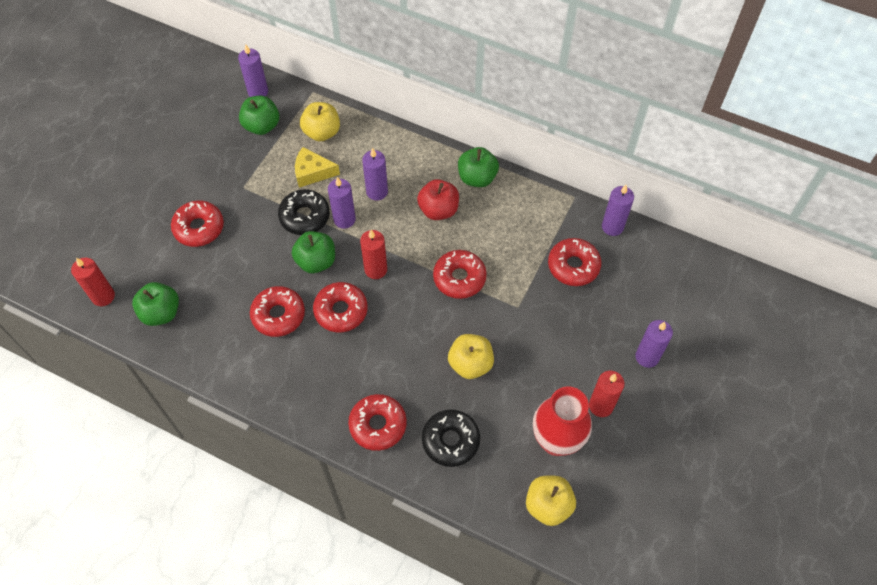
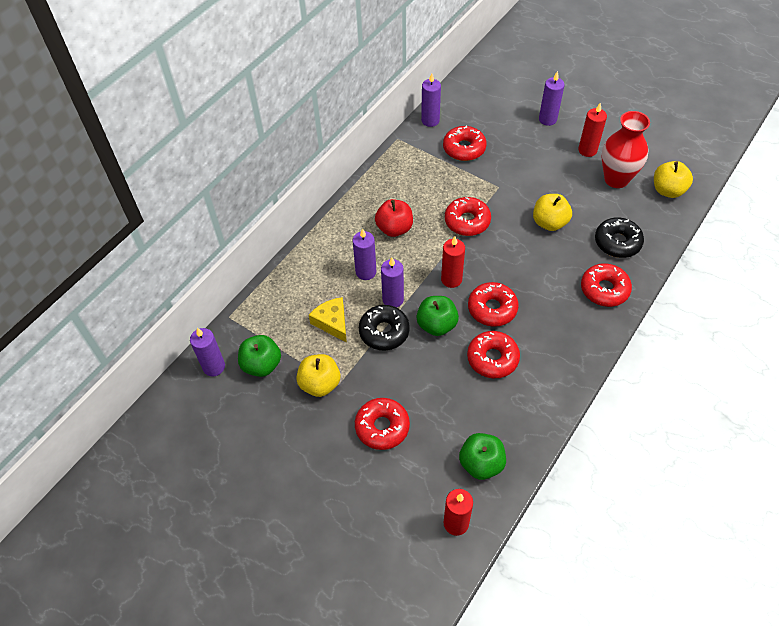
camera: 80 degrees left, 5 degrees down
(312, 172) = (332, 322): yellow cheese -> yellow cheese turned 135 degrees clockwise
(322, 132) = (284, 312): yellow apple -> yellow apple (320, 384)
(477, 178) = (365, 198): green apple -> none

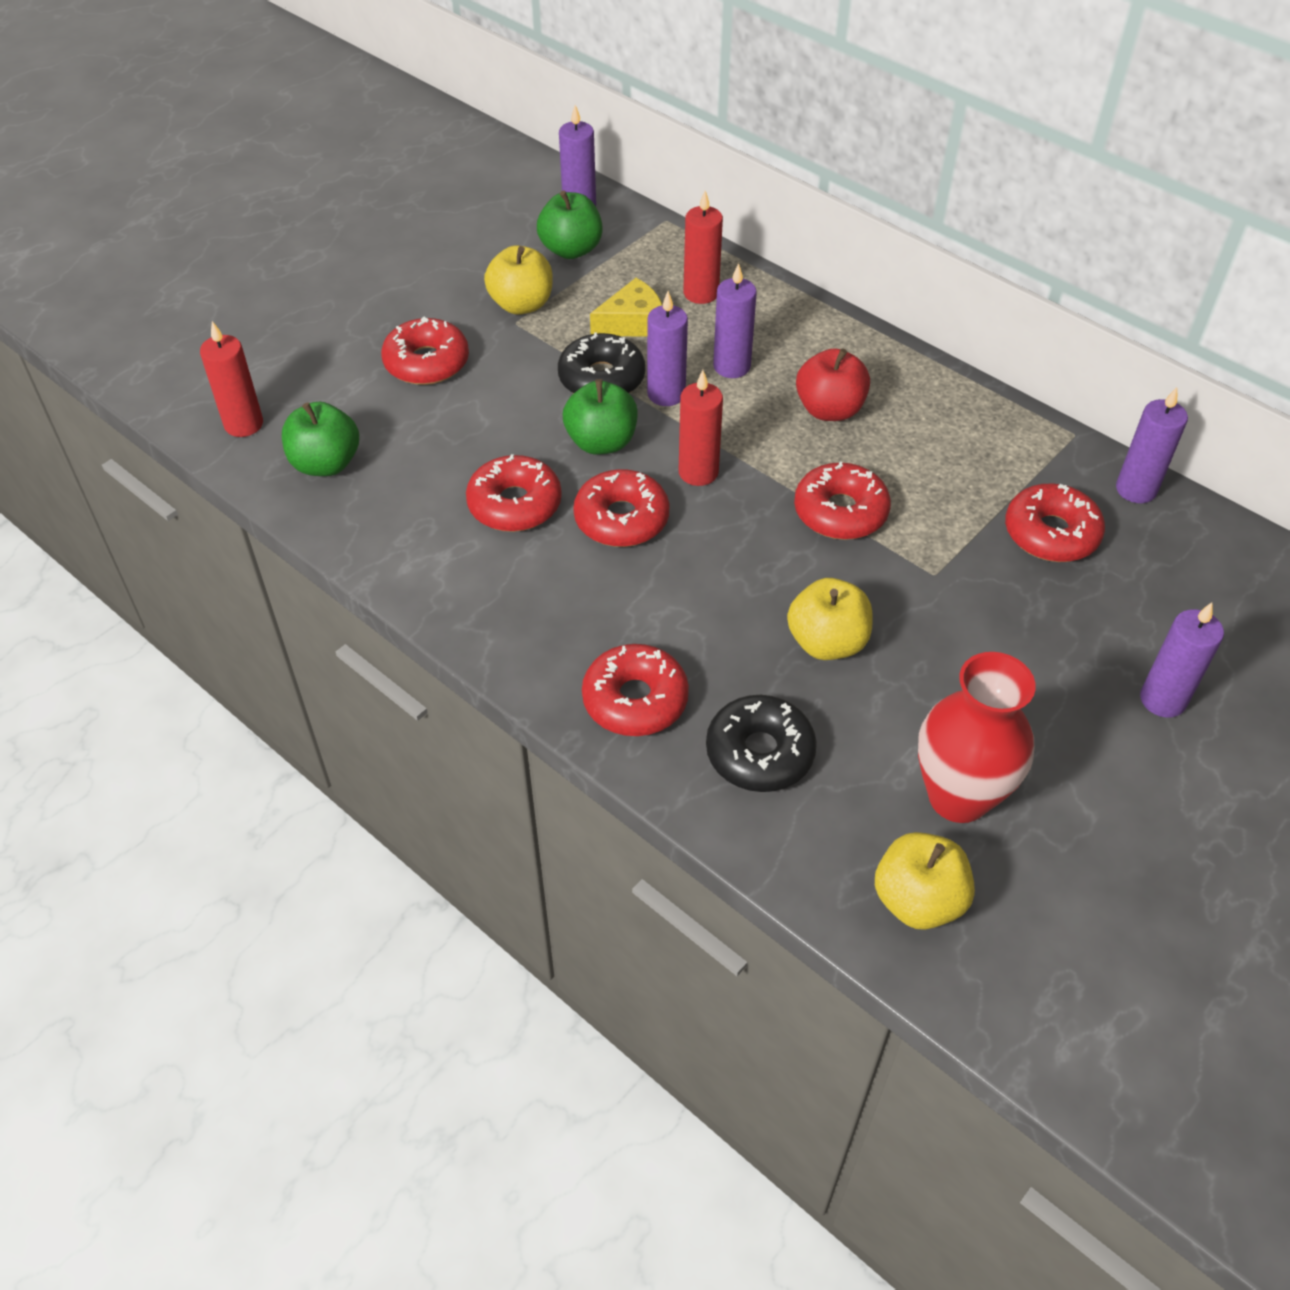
camera: 95 degrees right, 5 degrees down
(587, 150) = (1057, 759): red candle -> red candle (701, 293)

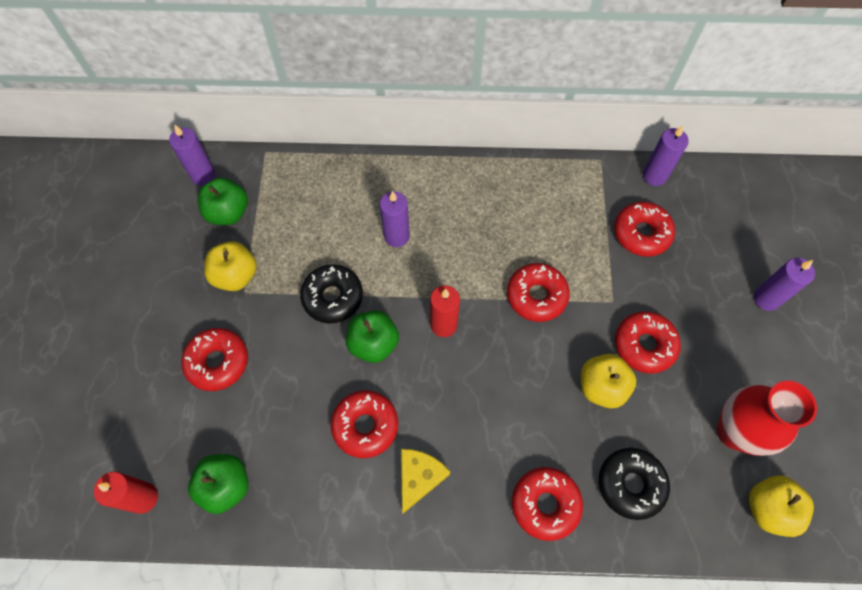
camera: 40 degrees left, 15 degrees up
(621, 519) = (432, 389): red donut -> red donut (644, 345)
(633, 322) = (314, 243): yellow cheese -> yellow cheese (419, 477)
(666, 394) = (378, 282): purple candle -> none
(701, 293) = (333, 194): red candle -> none
(829, 409) = (473, 229): red apple -> none

